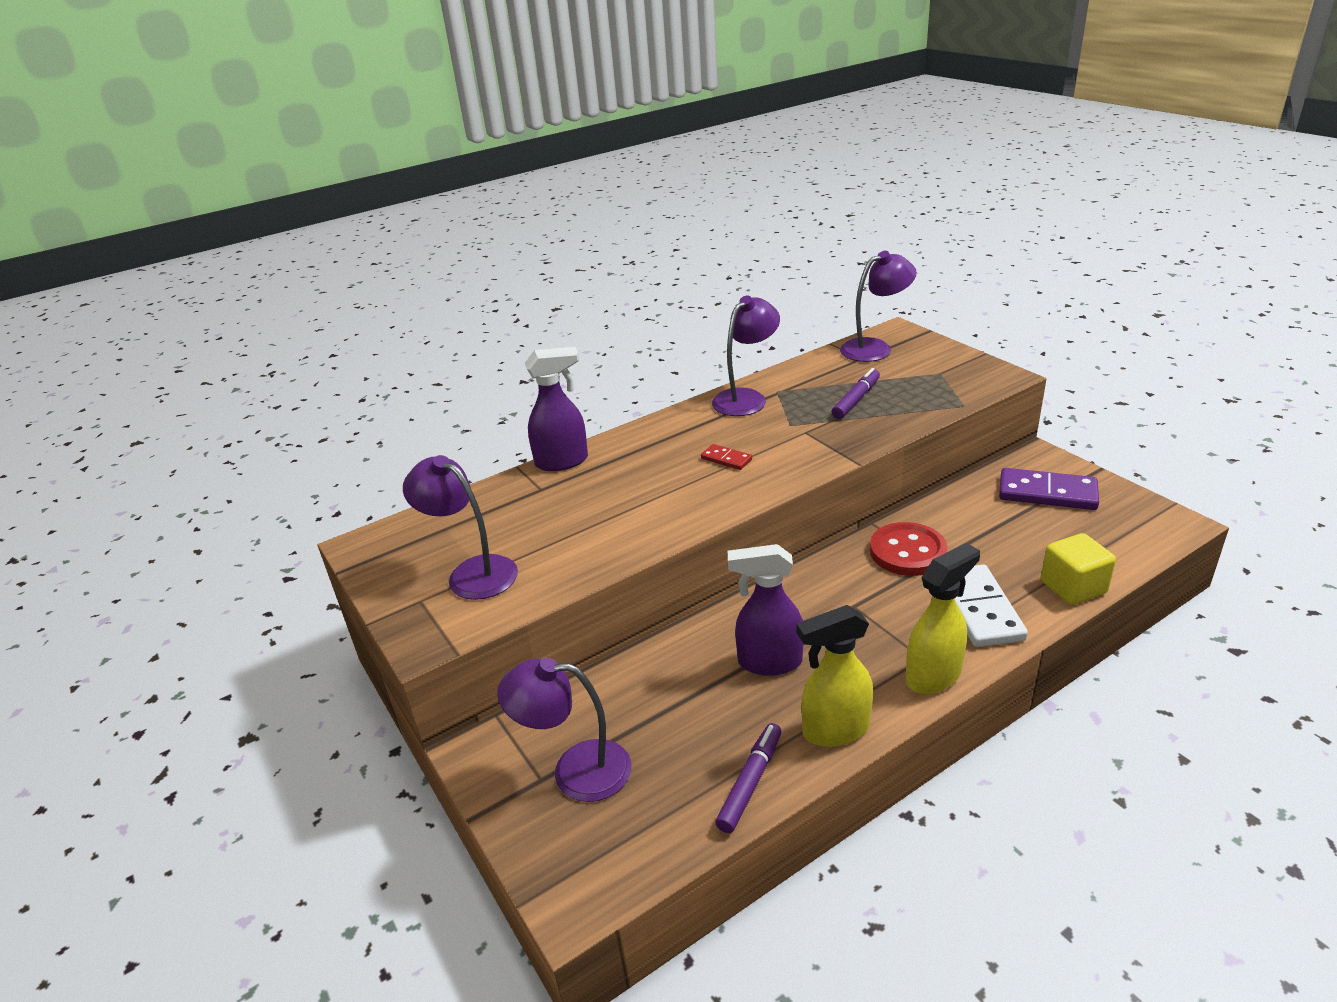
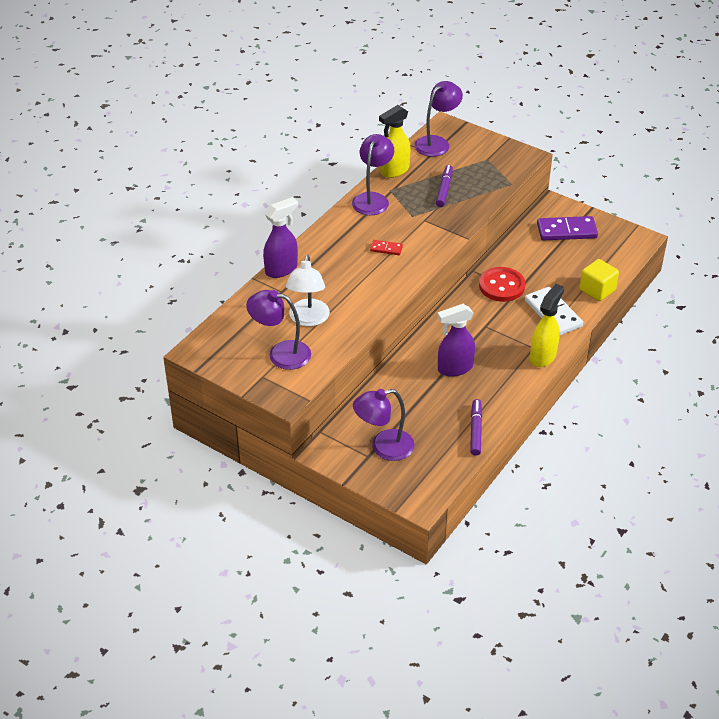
camera: 25 degrees left, 10 degrees up
(548, 532) = (308, 319): none -> white lamp
(835, 730) = (505, 395): yellow spray bottle -> yellow spray bottle (394, 171)

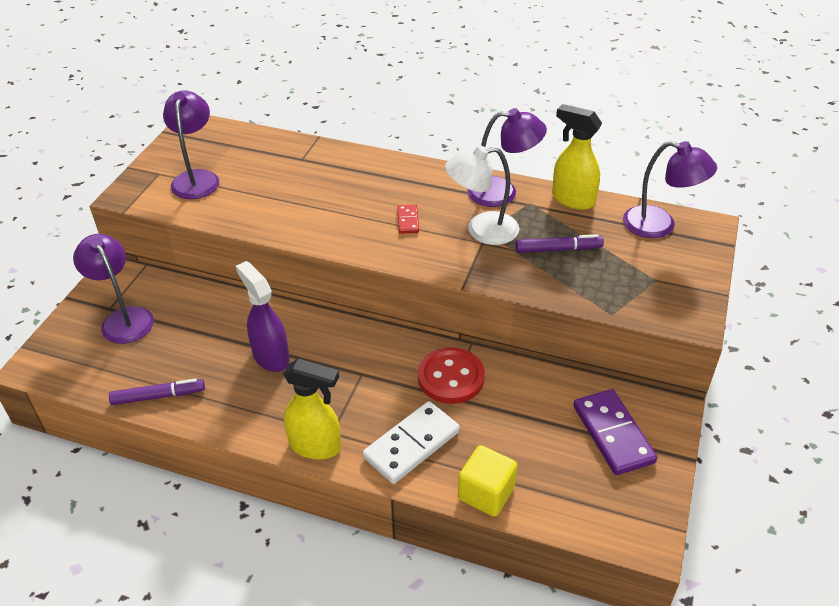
camera: 75 degrees right, 0 degrees up
(281, 269) = (340, 151): purple spray bottle -> none
(308, 319) = (258, 186): white lamp -> white lamp (482, 230)

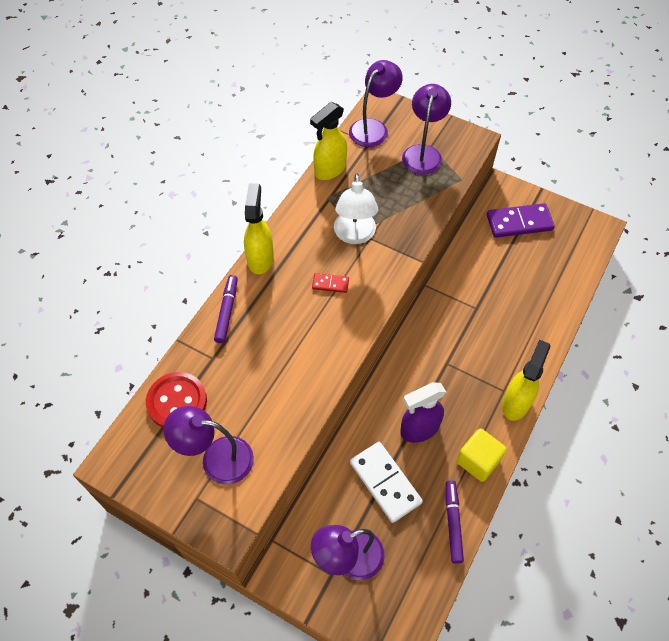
camera: 80 degrees left, 15 degrees up
(412, 445) = (519, 339): white domino -> white domino (385, 482)
(427, 169) = (260, 258): none -> yellow spray bottle
(451, 377) = (458, 304): red button -> red button (177, 402)
(486, 493) = (563, 302): yellow cube -> yellow cube (478, 461)
(503, 192) = (309, 212): purple lamp -> purple lamp (423, 153)
(558, 249) = (388, 192): purple marker -> purple marker (227, 311)

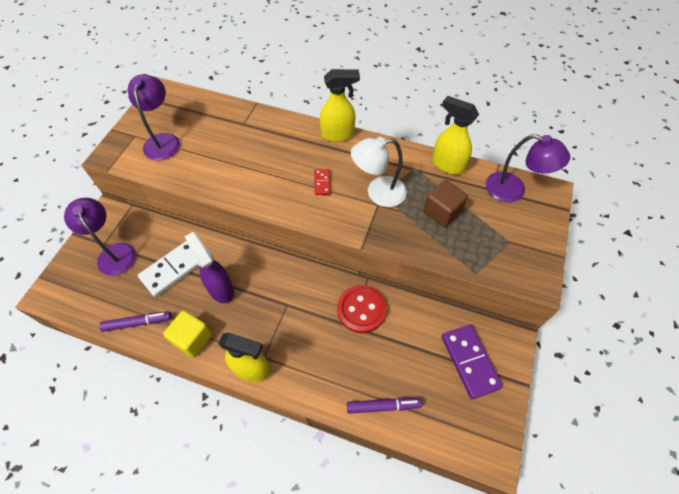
camera: 80 degrees right, 0 degrees up
(177, 402) = (207, 112): red button -> red button (361, 309)
(227, 311) = (284, 124): purple marker -> purple marker (383, 406)
(389, 188) = (442, 212): none -> brown cube
(423, 153) = (498, 235): purple lamp -> none

